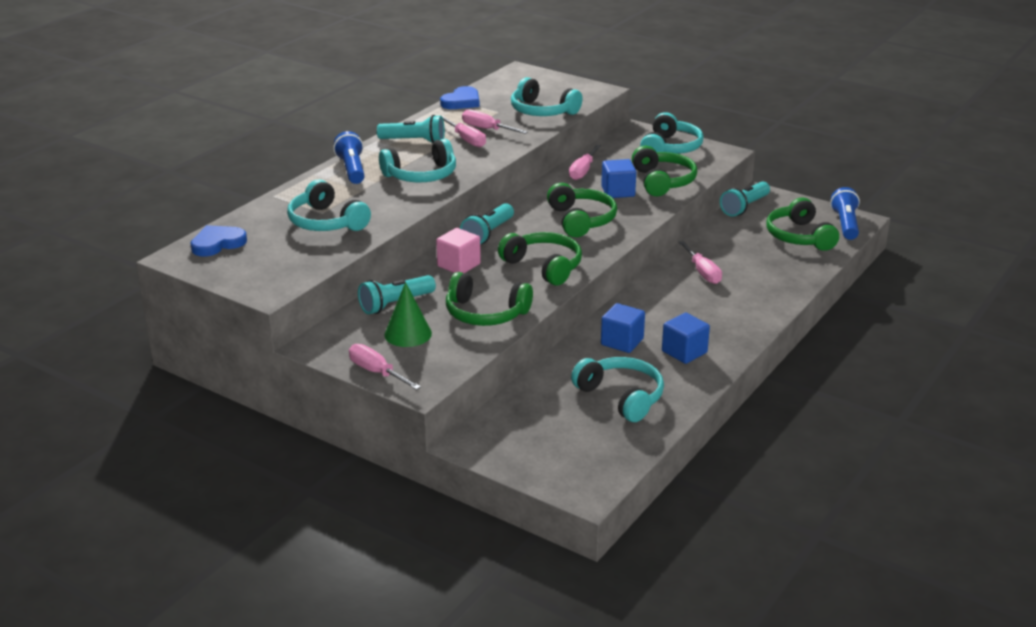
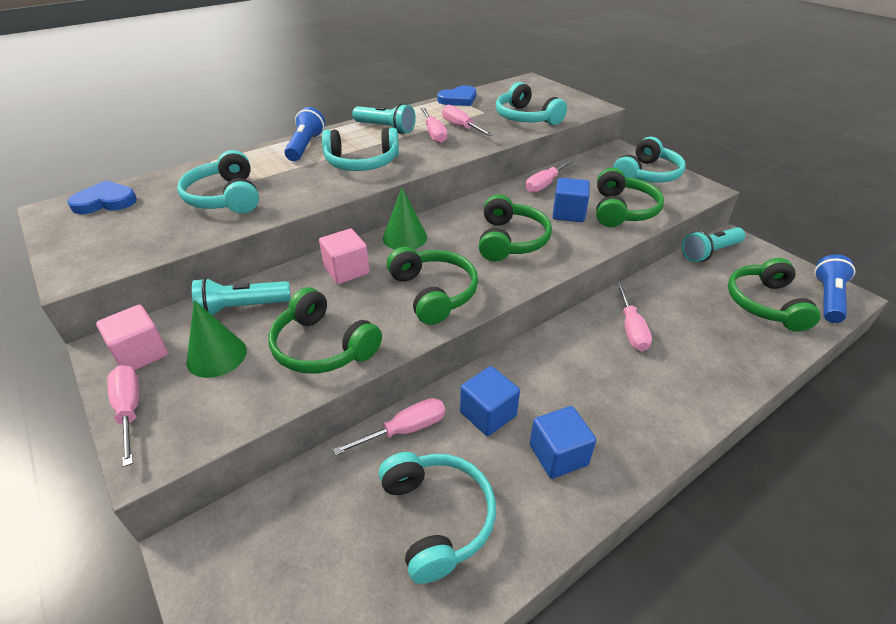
camera: 20 degrees right, 10 degrees up
(345, 344) = (141, 354): none -> pink cube
(488, 234) = (405, 238): turquoise flashlight -> green cone
(567, 362) = (404, 430): none -> pink screwdriver

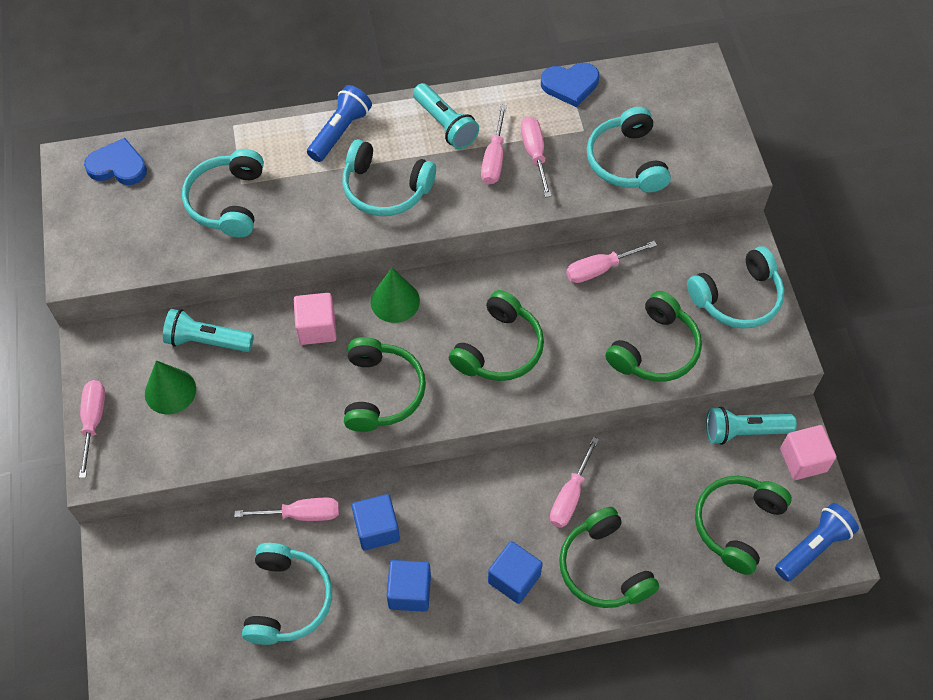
camera: 25 degrees right, 20 degrees up
(141, 354) = (113, 363): pink cube -> pink cube (803, 460)
(323, 346) = (257, 417): green headphones -> green headphones (604, 568)
(568, 213) = (590, 330): blue cube -> blue cube (514, 579)

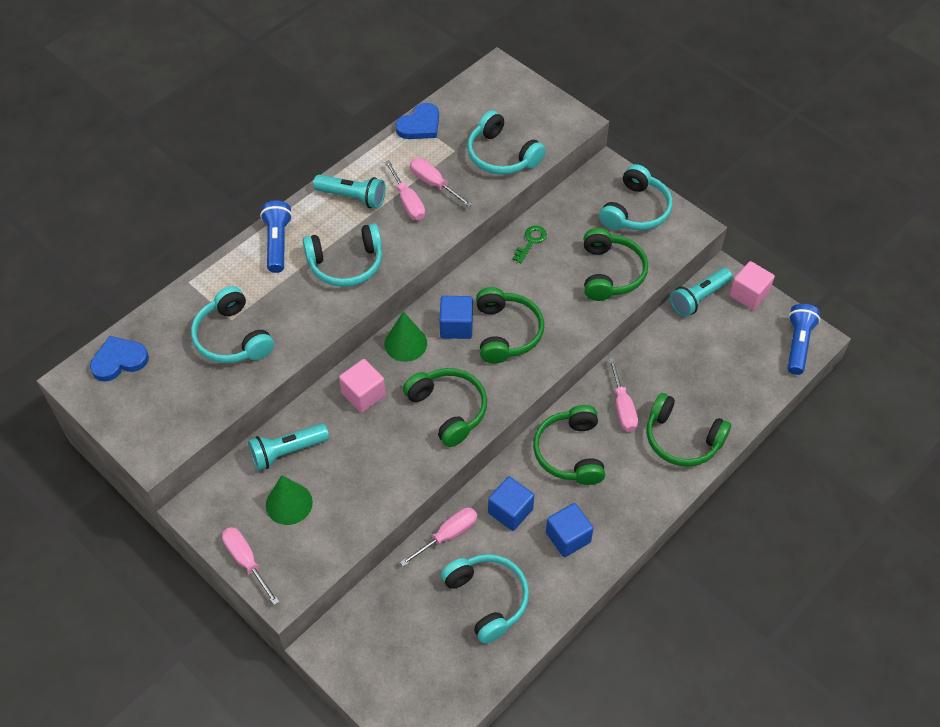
camera: 35 degrees left, 5 degrees down
(514, 579) = (630, 483): blue cube -> blue cube (456, 326)
(600, 269) = (531, 241): pink screwdriver -> green key
(737, 525) = (742, 359): green headphones -> green headphones (570, 452)

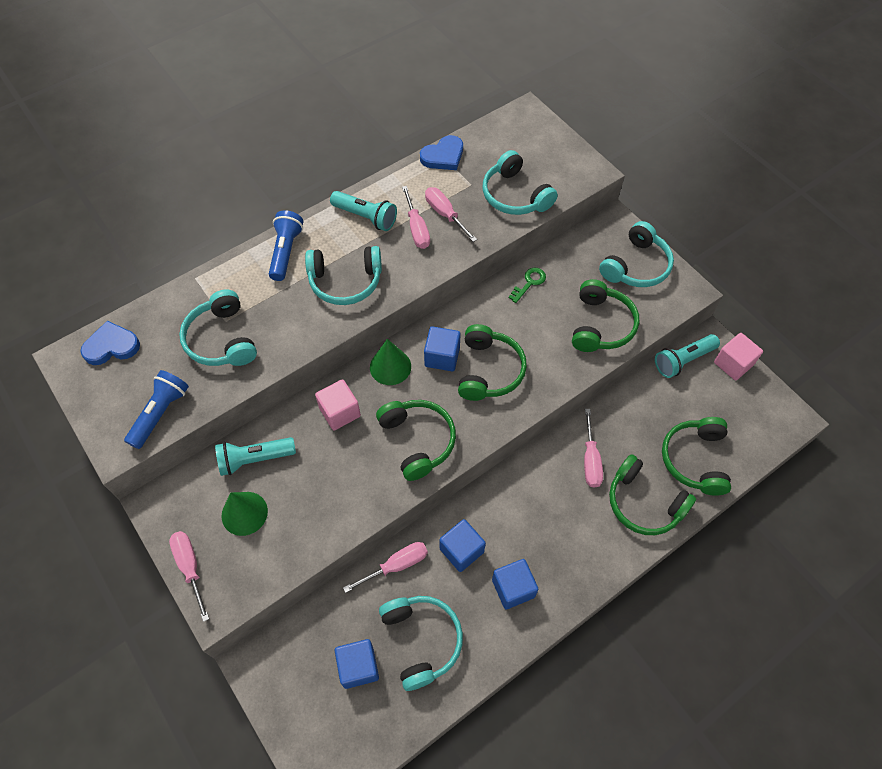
camera: 10 degrees right, 5 degrees up
(430, 633) = (358, 666): none -> blue cube
(570, 452) = (531, 499): green headphones -> green headphones (695, 460)
(798, 344) = (775, 422): blue flashlight -> blue flashlight (160, 413)

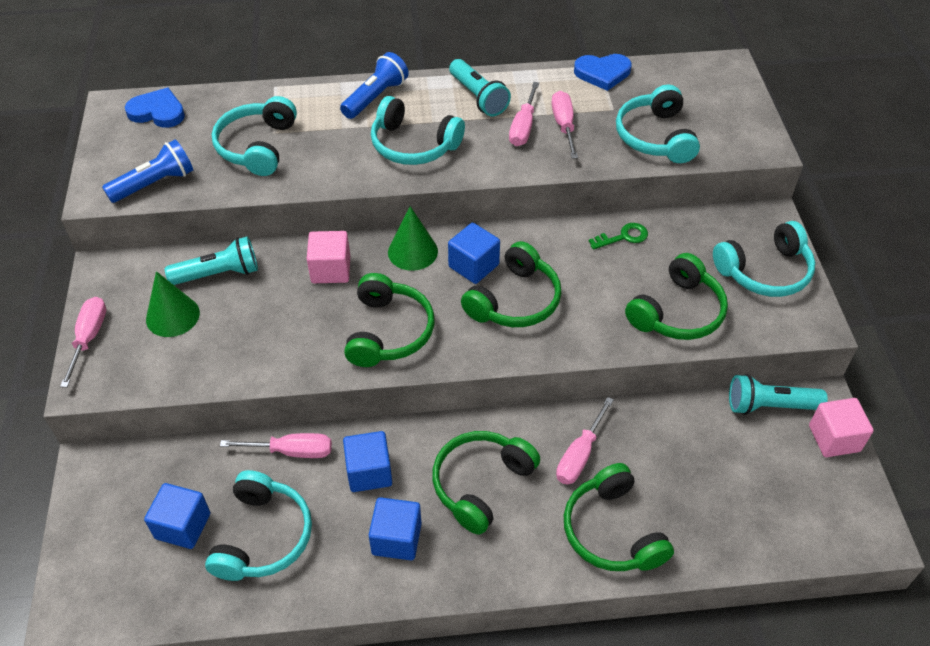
camera: 30 degrees right, 10 degrees down
(255, 459) = (218, 274): turquoise flashlight -> turquoise flashlight turned 150 degrees clockwise
(695, 460) = (710, 517): green headphones -> green headphones (481, 484)

